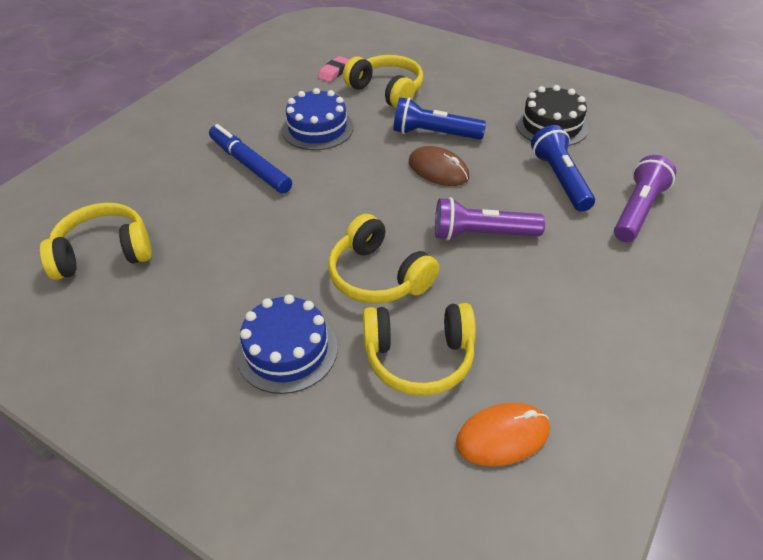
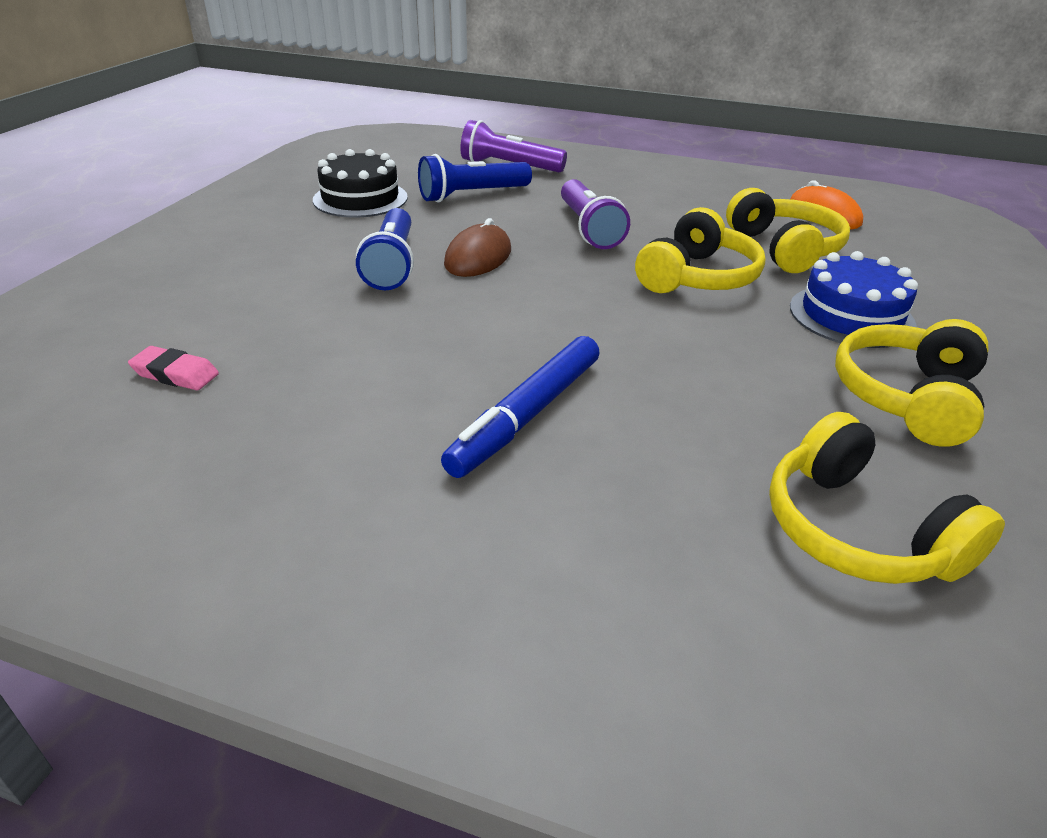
camera: 105 degrees left, 10 degrees down
(317, 128) = (392, 363): blue cake -> none
(387, 91) = (261, 311): yellow headphones -> yellow headphones (907, 398)

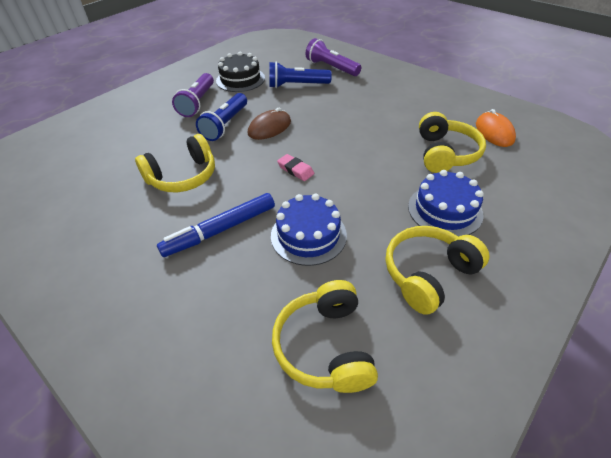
camera: 25 degrees right, 10 degrees up
(175, 374) = (96, 169): pink eraser -> pink eraser (295, 170)
(589, 228) = (341, 118): purple flashlight -> purple flashlight (198, 103)
(685, 389) = (308, 235): none -> blue cake
(697, 277) = (375, 163): yellow headphones -> yellow headphones (183, 176)

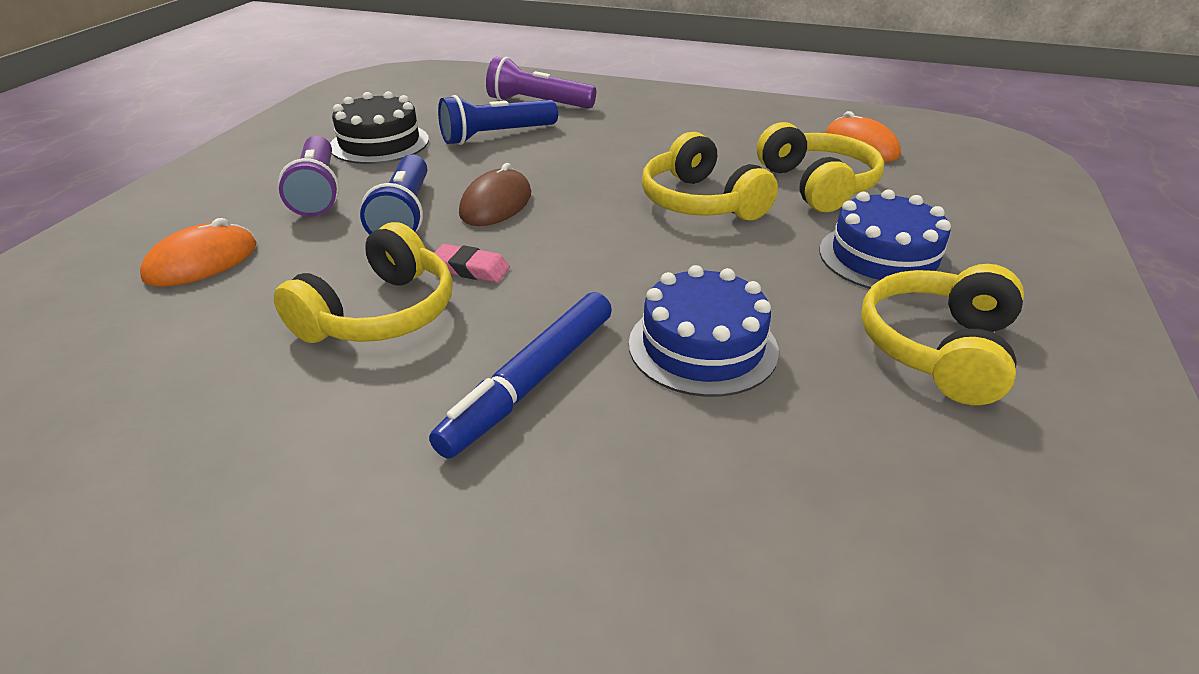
camera: 25 degrees left, 10 degrees down
(132, 131) = (201, 261): none -> orange mouse
(295, 170) = (597, 256): pink eraser -> pink eraser (470, 269)
(325, 346) = (878, 507): yellow headphones -> yellow headphones (701, 202)

